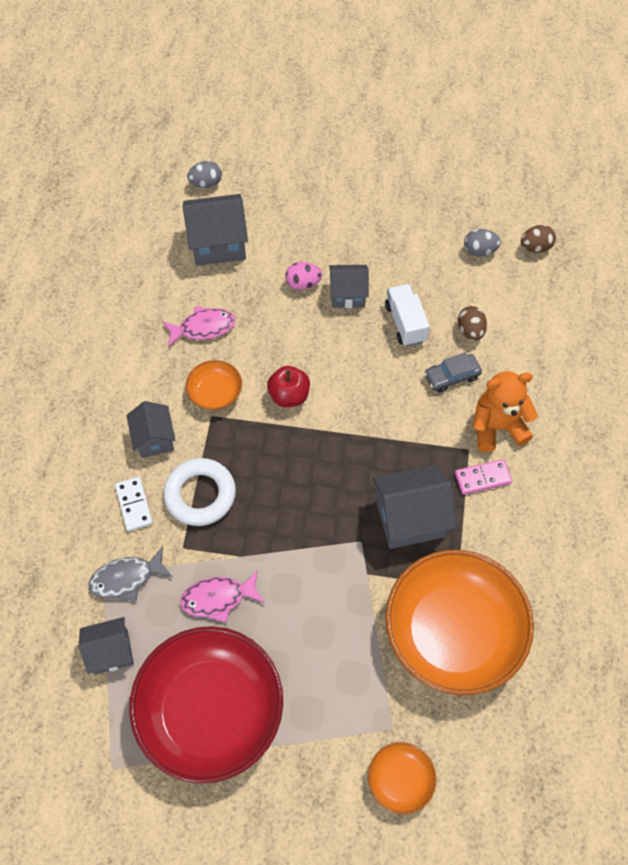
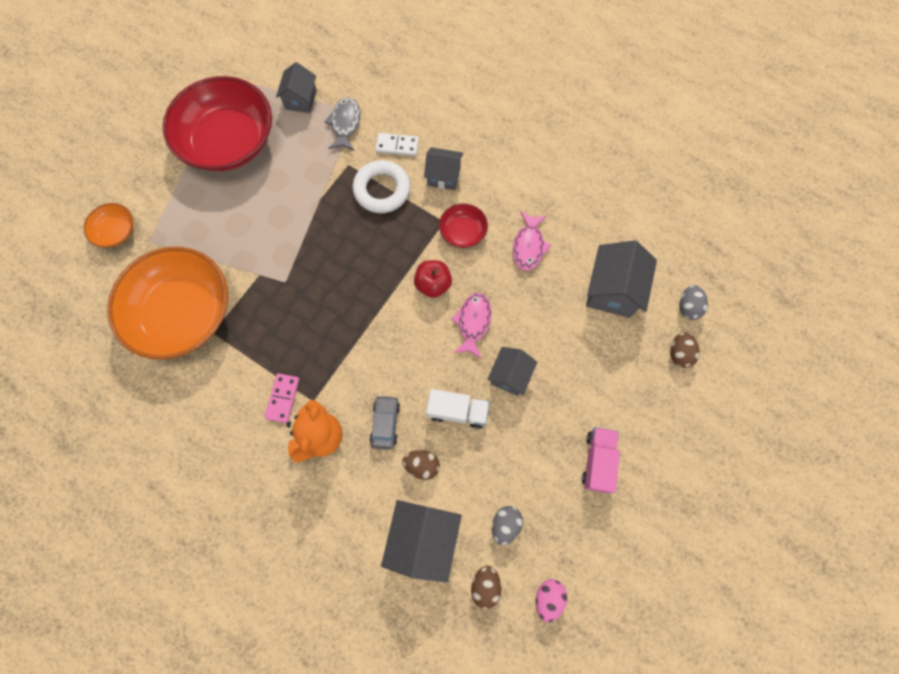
camera: 115 degrees right, 10 degrees up
(215, 392) = (463, 232): orange bowl -> red bowl
(218, 598) = (299, 173): pink fish -> pink fish (473, 322)
(256, 177) = (679, 353): none -> brown egg
(303, 283) = (538, 343): pink egg -> pink egg (548, 597)
(386, 205) = (597, 461): none -> pink truck
(410, 518) = (282, 325): grey house -> grey house (423, 538)

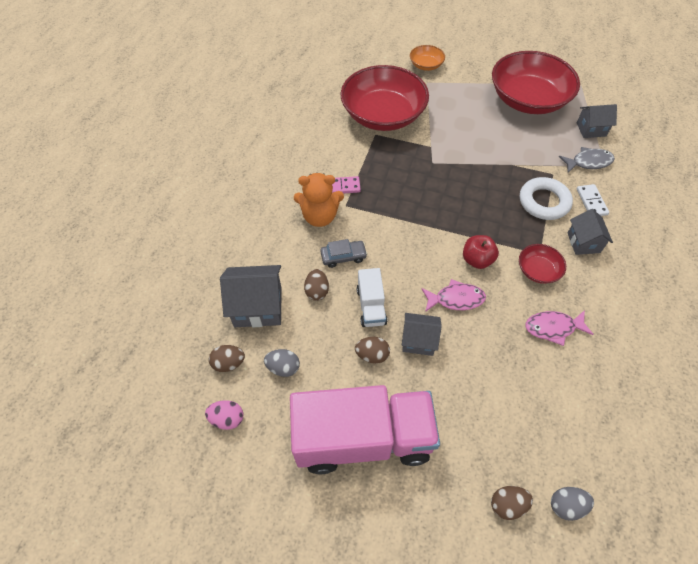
camera: 75 degrees right, 15 degrees down
(183, 313) = (383, 115): orange bowl -> red bowl
(514, 427) = (372, 355): none -> brown egg
(597, 461) = (363, 438): pink truck -> pink truck, size x2.19
(612, 290) = (546, 417): grey house -> none

